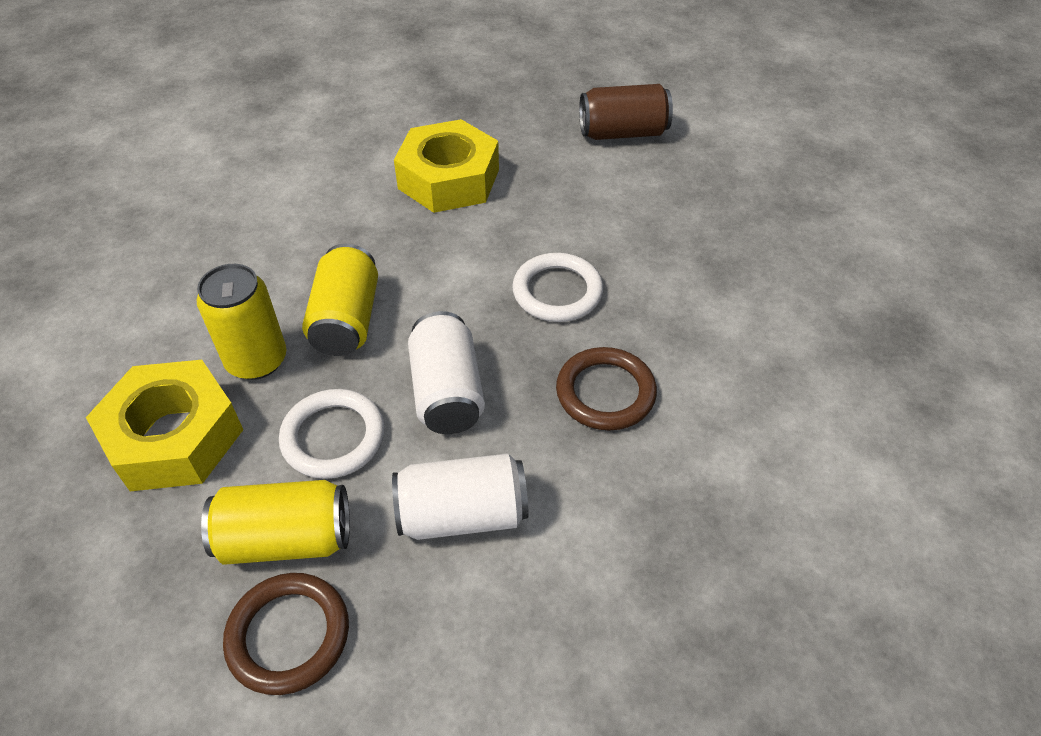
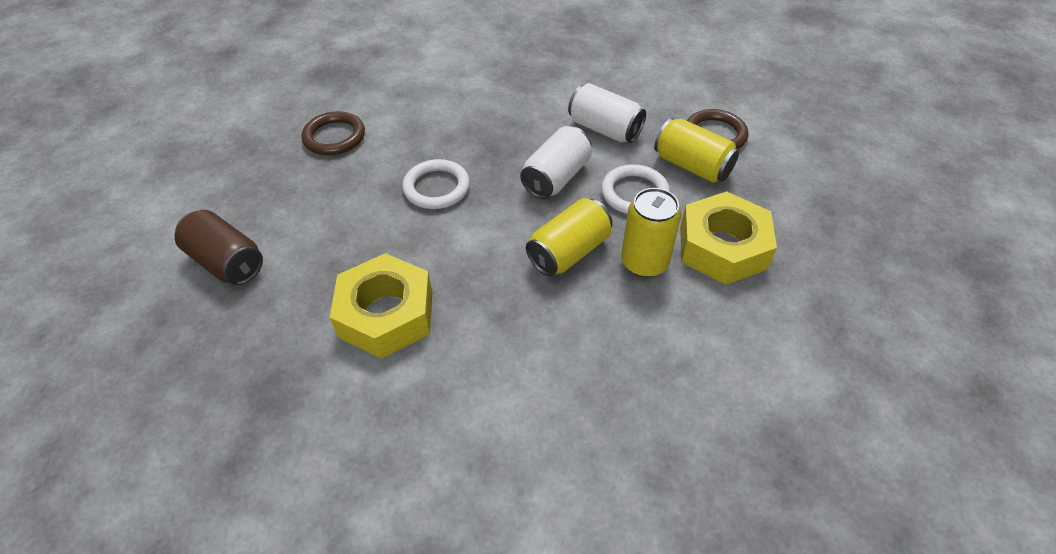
camera: 135 degrees left, 0 degrees up
(605, 392) = (484, 131): brown ring -> brown ring (334, 137)

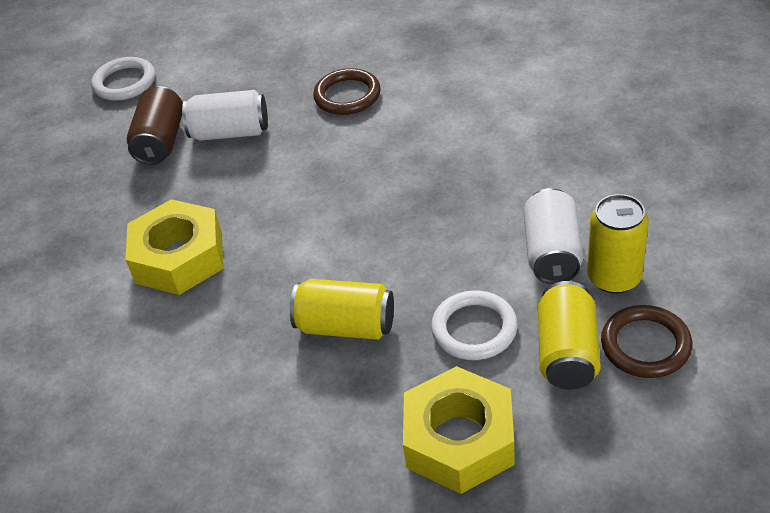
camera: 60 degrees right, 5 degrees down
(436, 188) = (346, 193): white ring -> white ring (124, 82)
(556, 177) = (439, 260): white can -> white can (230, 132)
(644, 262) = (381, 388): yellow can -> yellow can (614, 277)

